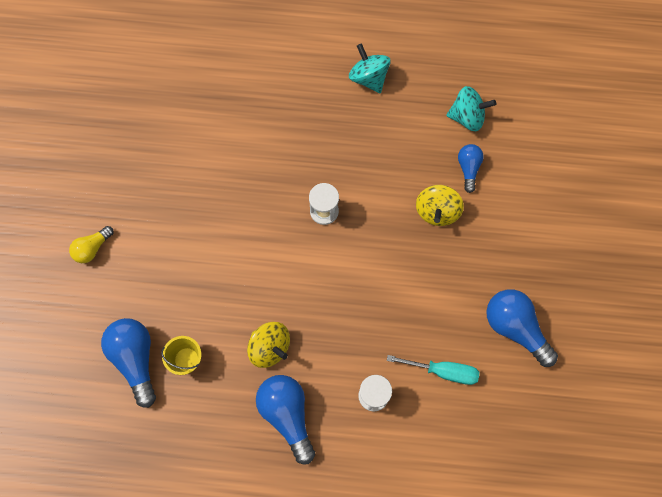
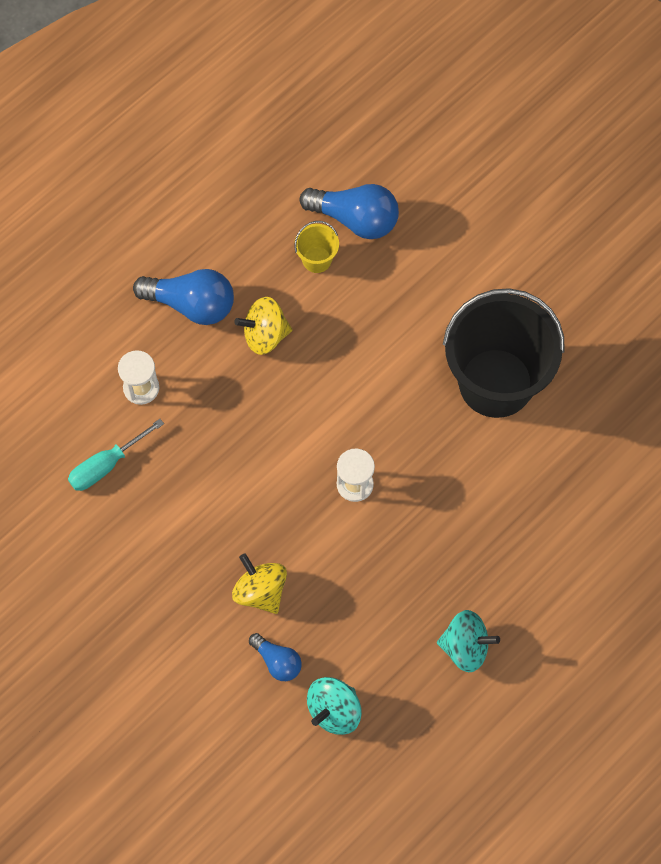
camera: 130 degrees right, 5 degrees down
(92, 248) = (497, 254): yellow light bulb -> none
(187, 182) = (496, 383): none -> black bucket
(515, 328) = (83, 564): blue light bulb -> none

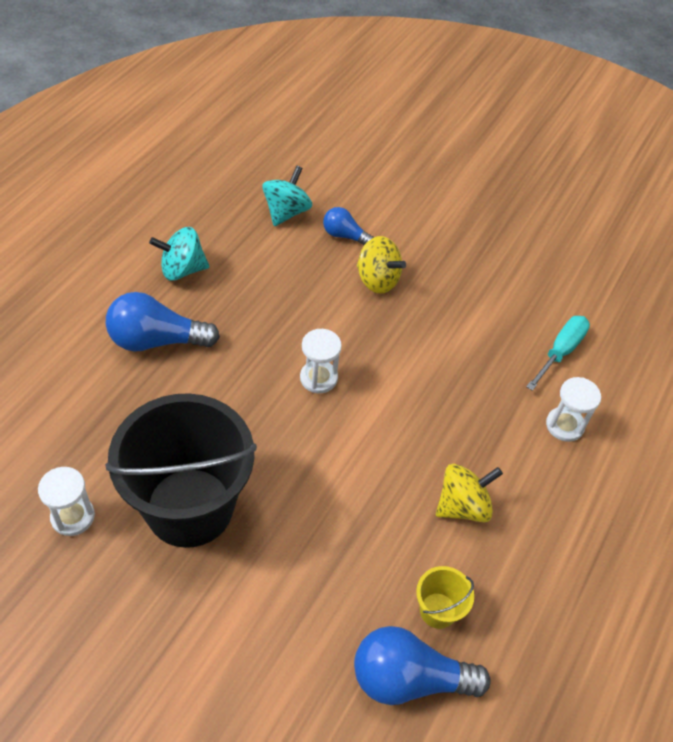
camera: 160 degrees right, 15 degrees down
(191, 304) = (557, 522): blue light bulb -> blue light bulb (157, 340)
(593, 395) = (73, 516): none -> white hourglass

